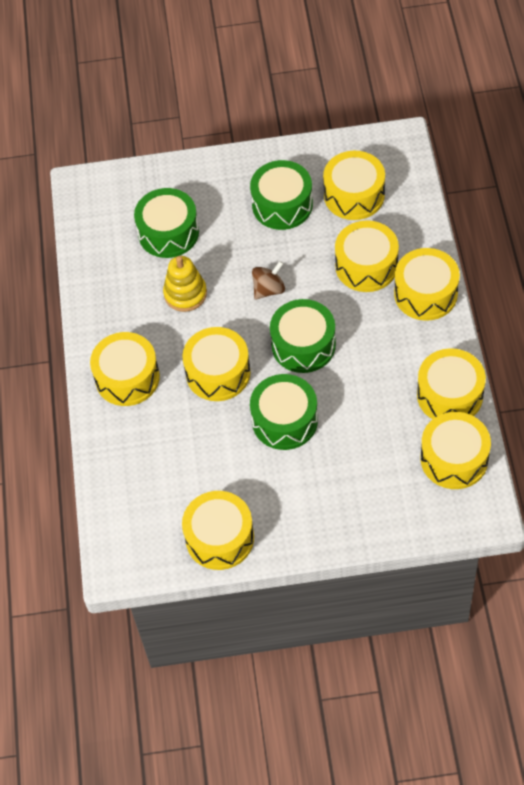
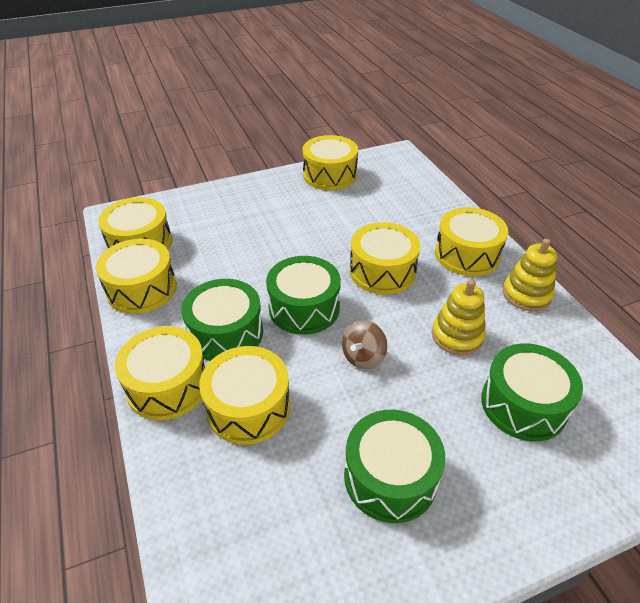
camera: 160 degrees right, 15 degrees down
(102, 322) = (526, 294): none -> yellow stacking toy
(284, 420) = (303, 246): green drum -> green drum (226, 333)
(354, 195) = (285, 517): yellow drum -> none

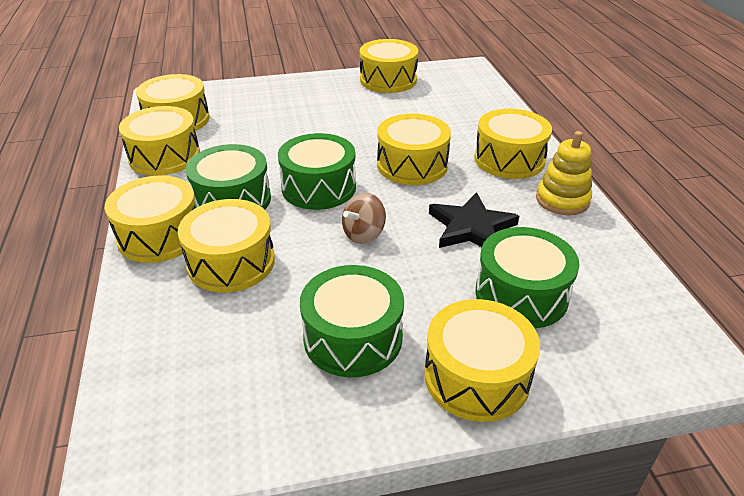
camera: 10 degrees right, 5 degrees down
(457, 336) = (471, 227): yellow stacking toy -> black star
(513, 502) = (476, 377): none -> yellow drum

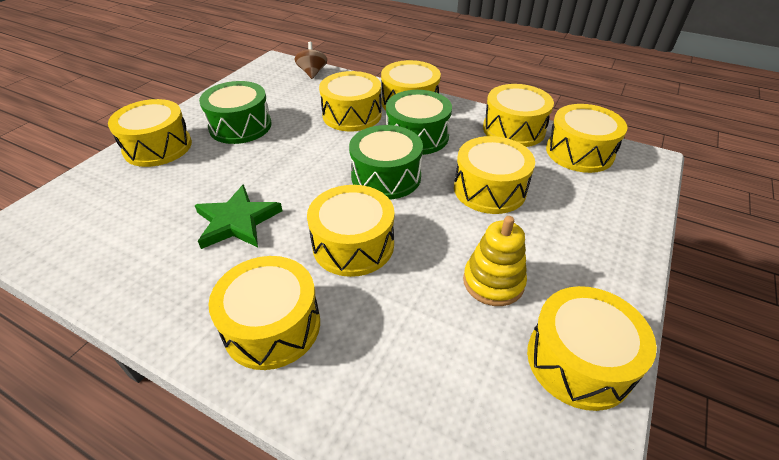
camera: 130 degrees right, 5 degrees up
(277, 139) = (489, 189): none -> yellow drum
(364, 234) = (306, 169): brown spinning top -> brown spinning top (312, 73)
(471, 227) = (237, 221): black star -> green star
(521, 294) = (159, 198): green drum -> none
(562, 200) = (174, 307): yellow stacking toy -> yellow stacking toy (493, 282)

